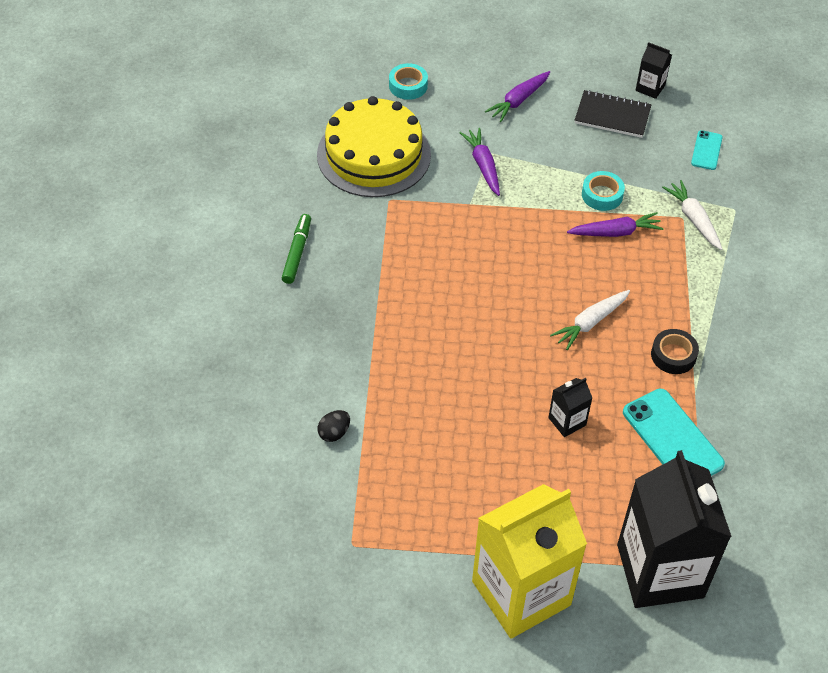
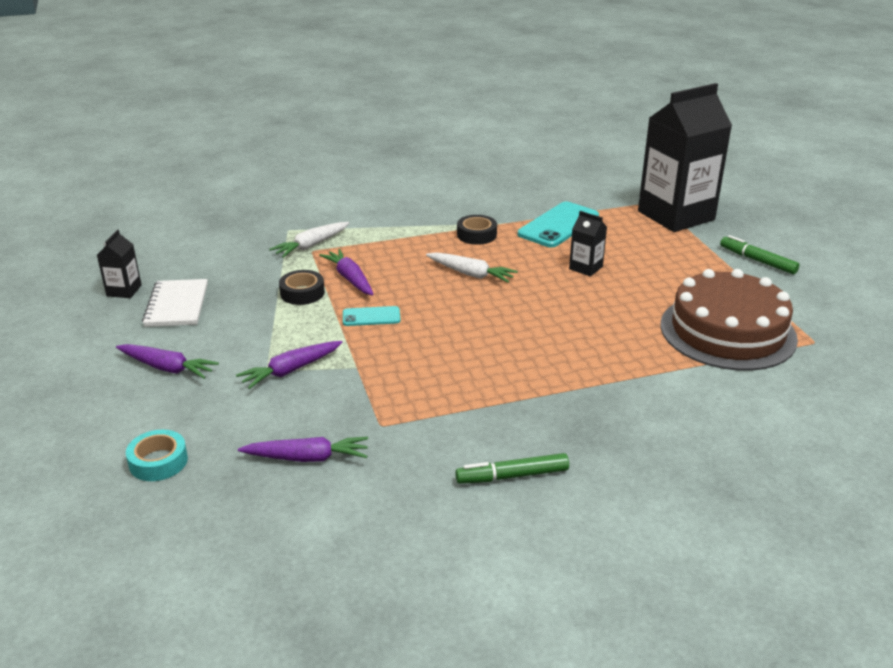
camera: 110 degrees left, 20 degrees down
(334, 433) = (720, 381): black egg -> none
(373, 155) = (307, 458): yellow cake -> purple carrot
(402, 482) = (727, 331): none -> brown cake
(521, 593) = (757, 260): yellow carton -> green marker
(602, 195) = (302, 293): turquoise tape -> black tape
(612, 116) = (177, 305): black notebook -> white notebook
(706, 150) = (213, 250): turquoise phone -> turquoise phone (371, 316)

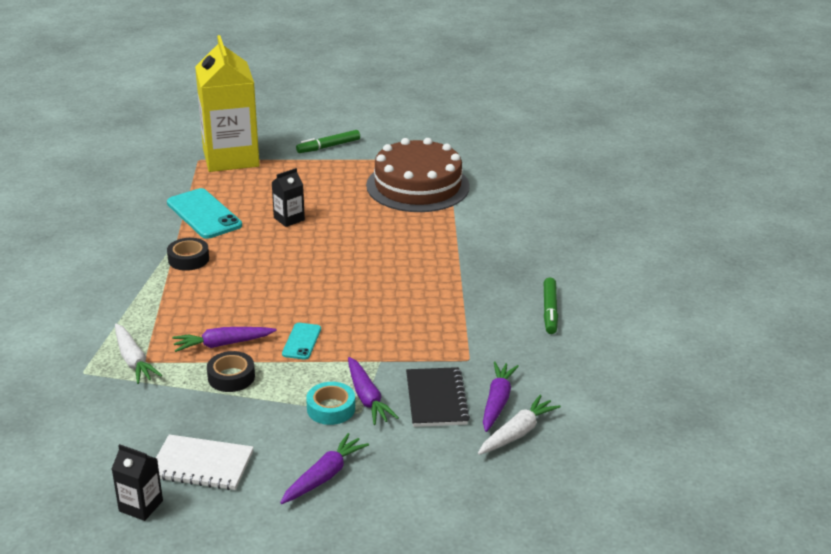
camera: 75 degrees left, 0 degrees up
(158, 461) = (473, 486): turquoise tape -> turquoise tape (331, 408)
(300, 414) = (436, 399): none -> black notebook
(471, 274) = (260, 276): white carrot -> white carrot (517, 433)
(676, 215) = (231, 158): black carton -> yellow carton

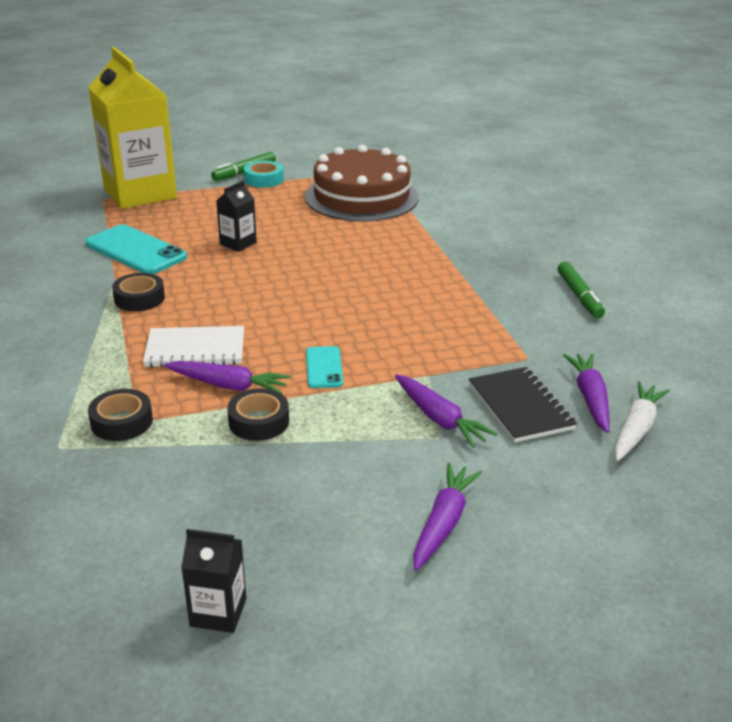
camera: 15 degrees left, 0 degrees up
(133, 360) = (122, 422): white carrot -> black tape
(201, 465) = (276, 539): white notebook -> white notebook (195, 349)
(222, 344) = (228, 385): purple carrot -> purple carrot turned 135 degrees counterclockwise
(331, 408) = (403, 438): turquoise tape -> turquoise tape (264, 179)

